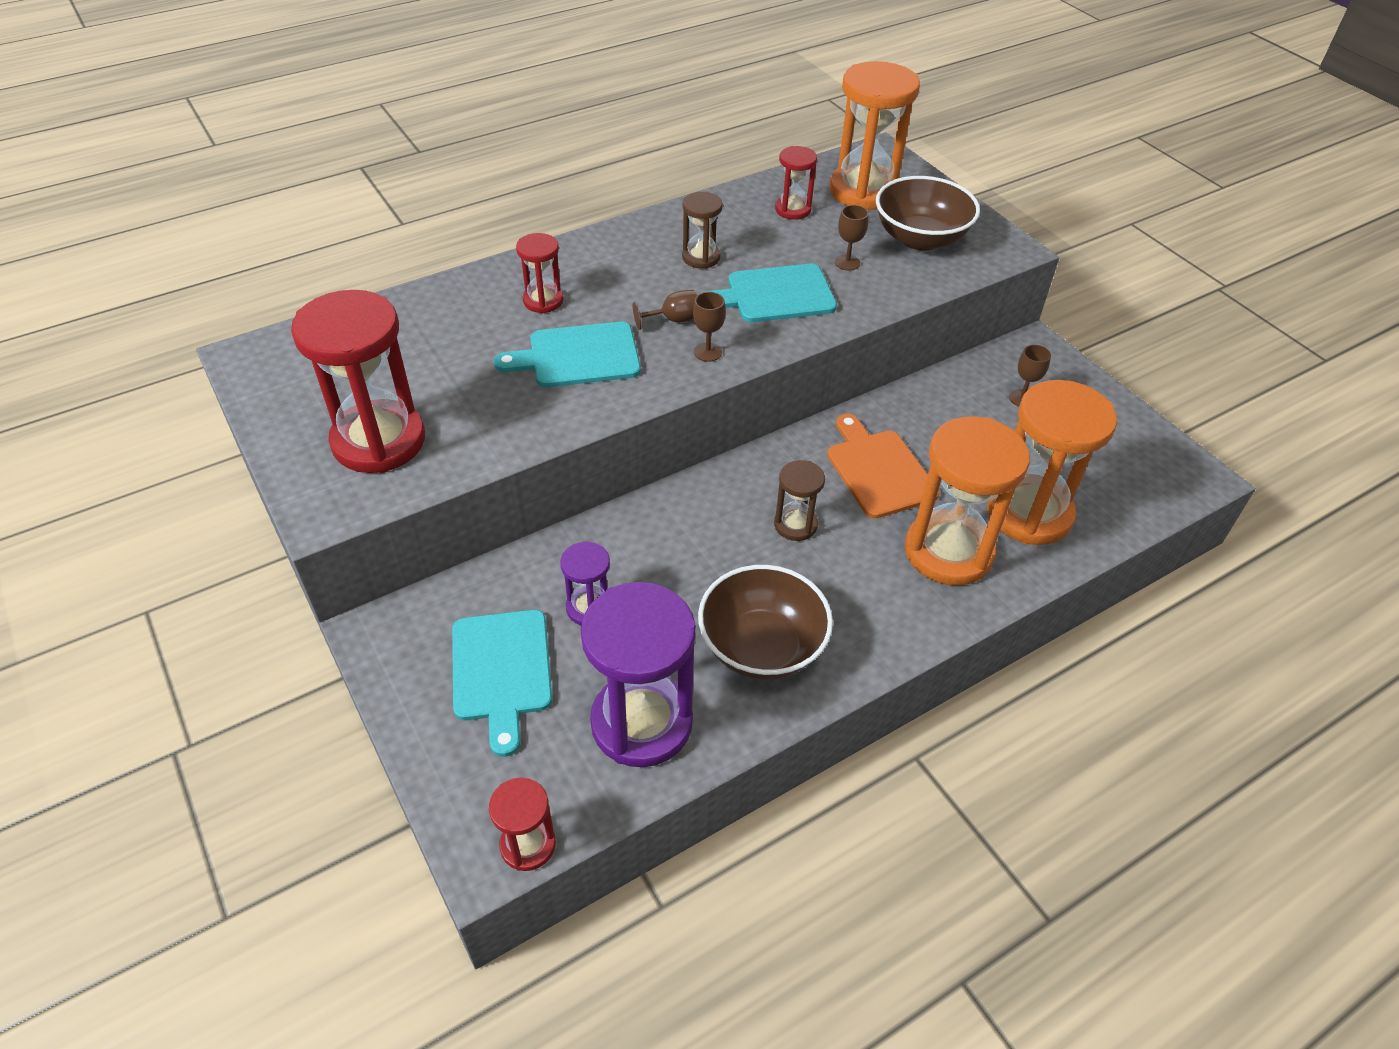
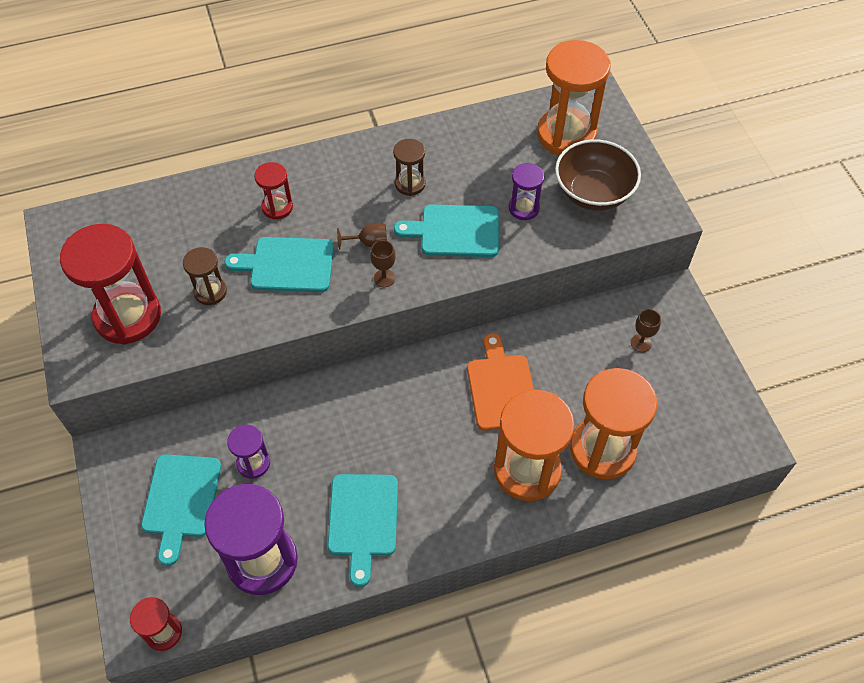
camera: 15 degrees right, 10 degrees up
(761, 647) = (363, 520): brown bowl -> turquoise cutting board
(793, 210) = (500, 146): red hourglass -> none
(795, 525) = (421, 424): brown hourglass -> brown hourglass (210, 292)
(847, 263) = (524, 208): brown goblet -> purple hourglass

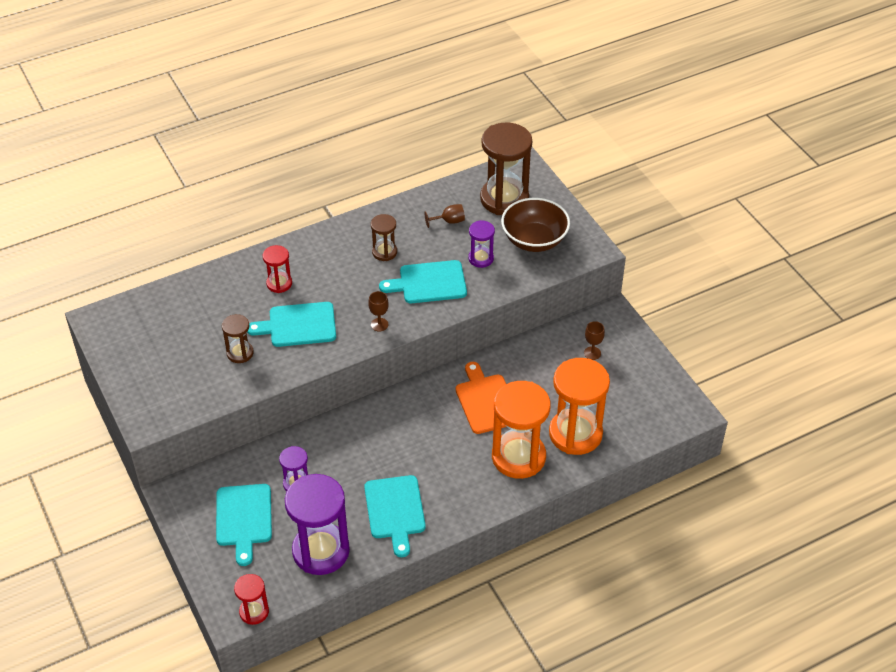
camera: 10 degrees left, 10 degrees down
(128, 316) = (177, 380): red hourglass -> none
(369, 243) = (361, 300): brown goblet -> brown goblet (449, 221)
(566, 135) = (504, 199): orange hourglass -> brown hourglass

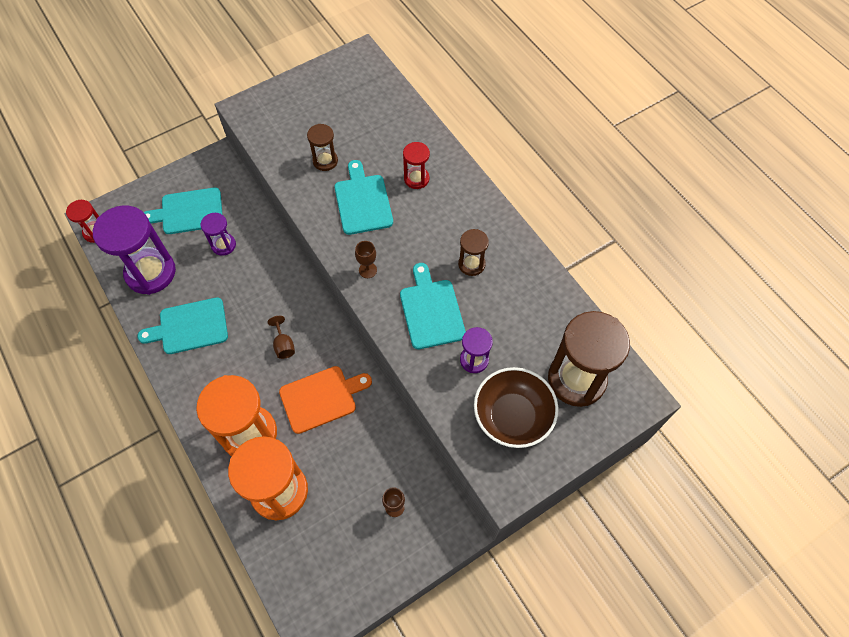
camera: 85 degrees right, 15 degrees up
(449, 221) = (529, 323): brown goblet -> brown goblet (284, 345)

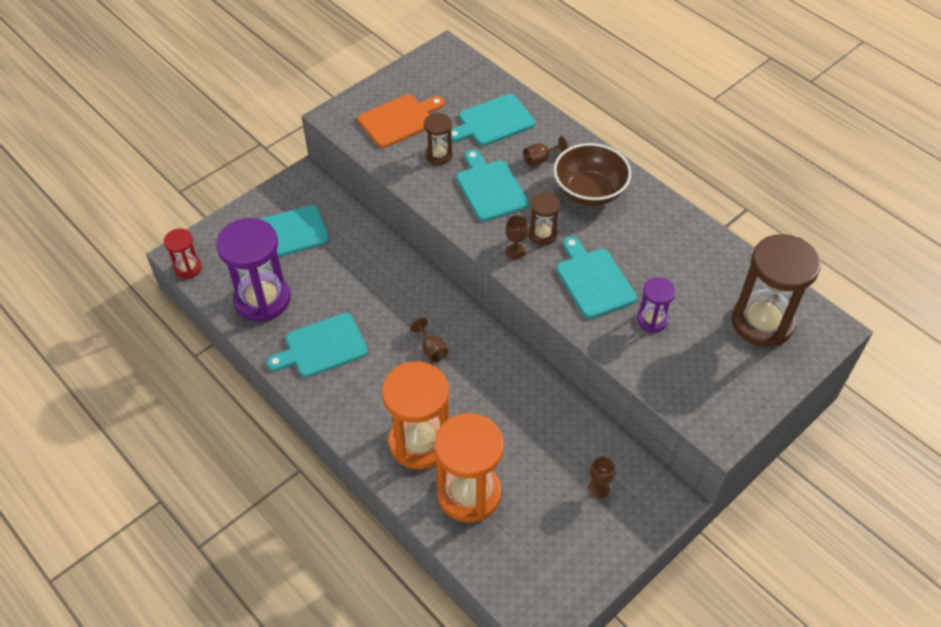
camera: 10 degrees left, 10 degrees down
(223, 245) = (336, 261): purple hourglass -> none
(321, 398) = (488, 395): orange cutting board -> orange cutting board (399, 120)
(383, 134) = (493, 121): none -> turquoise cutting board
(416, 179) = (540, 159): red hourglass -> brown goblet
(471, 264) = (622, 231): brown hourglass -> brown hourglass (542, 234)
(512, 417) = (707, 366): brown bowl -> brown bowl (589, 191)

